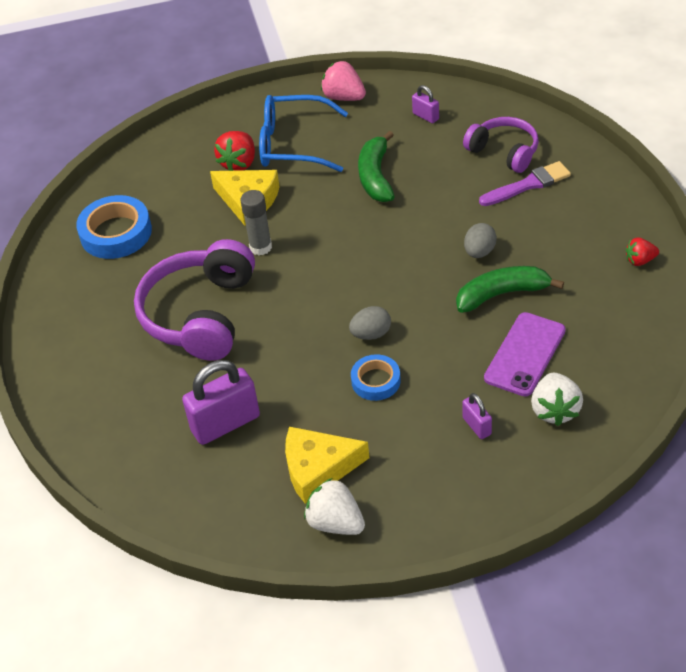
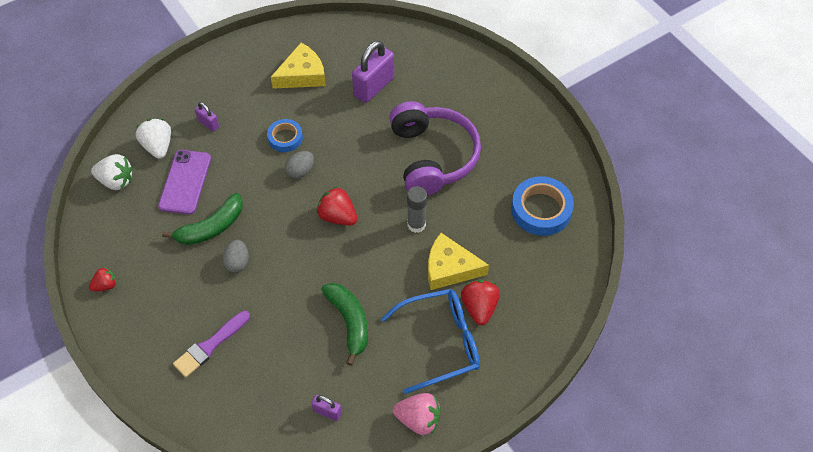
camera: 155 degrees right, 10 degrees up
(335, 523) = (280, 48): white strawberry -> white strawberry (116, 181)
(346, 274) = (337, 216): none -> red strawberry
(504, 152) = (239, 382): purple headphones -> none

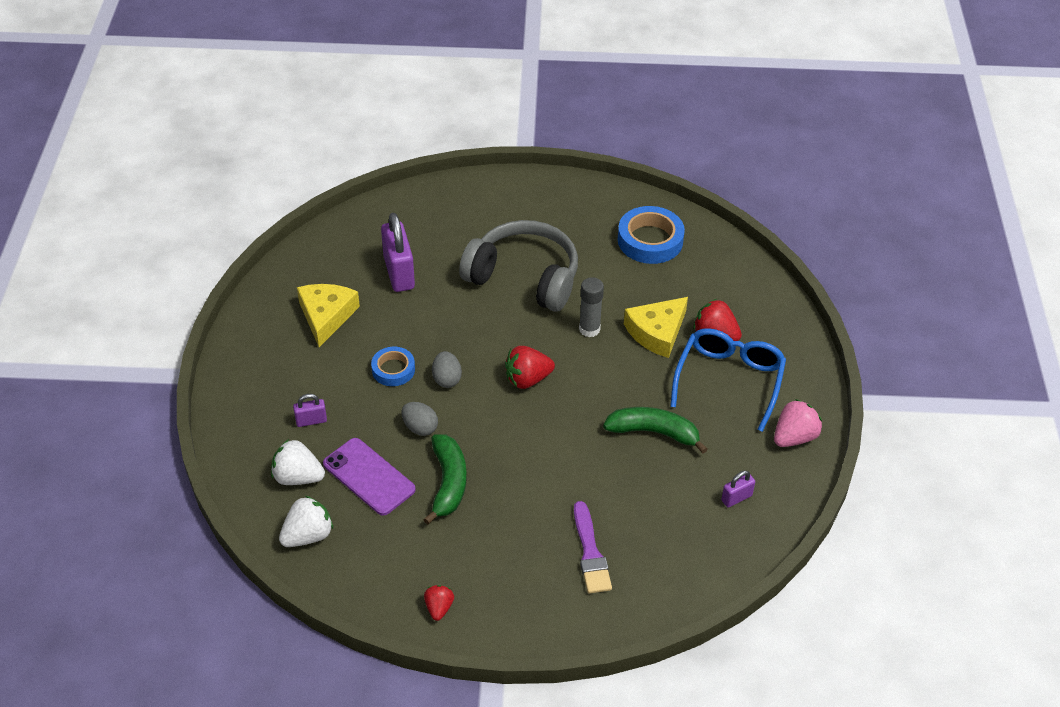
camera: 55 degrees left, 10 degrees down
(237, 262) = (511, 483): grey egg -> grey egg (420, 428)
(432, 157) = (524, 277): purple headphones -> grey headphones

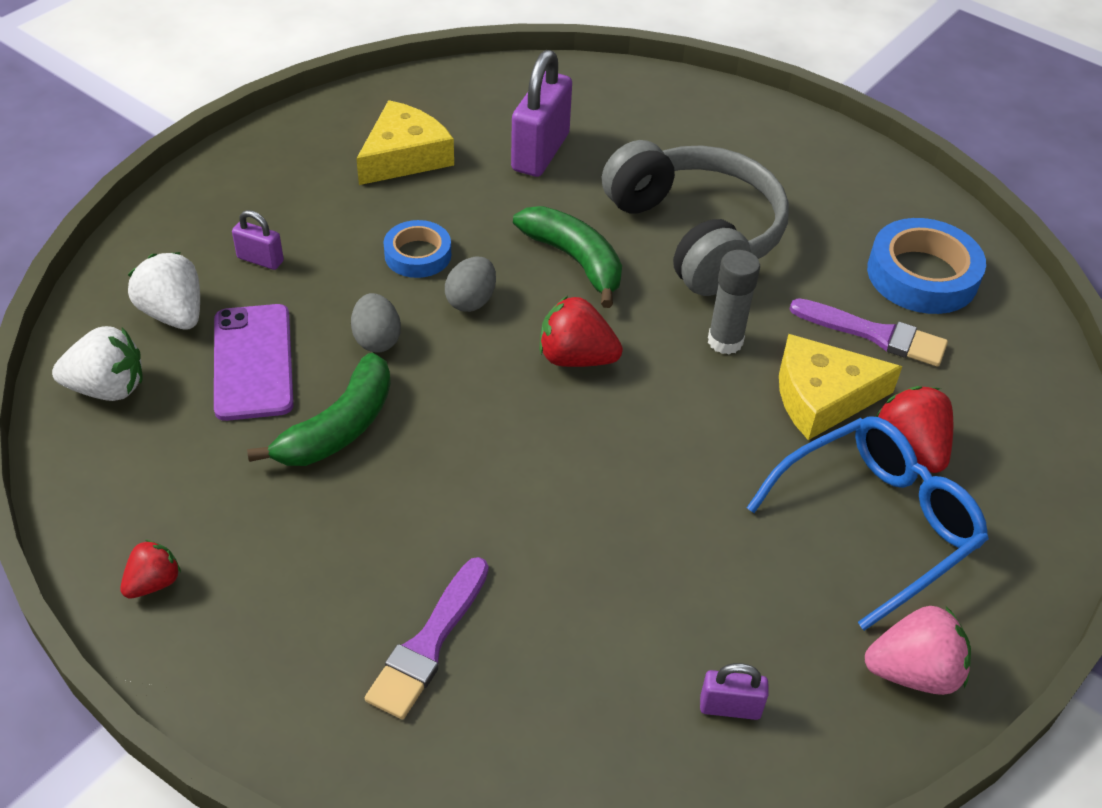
camera: 35 degrees right, 0 degrees up
(654, 285) = (874, 334): none -> purple brush
(654, 432) = (688, 530): green banana -> green banana (575, 260)

